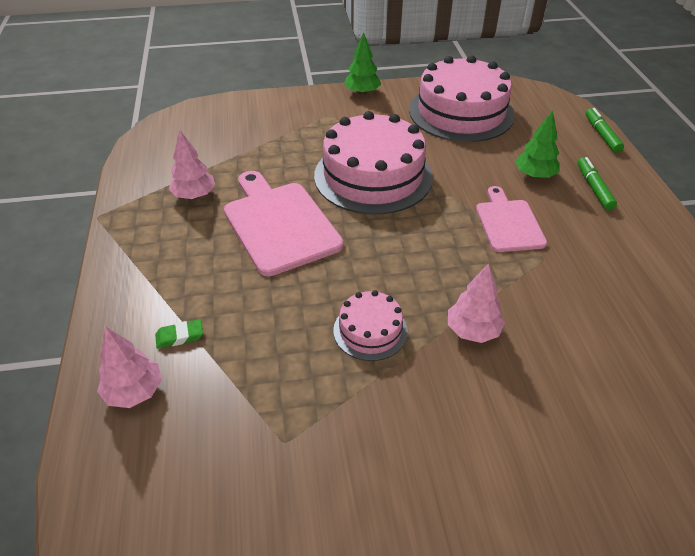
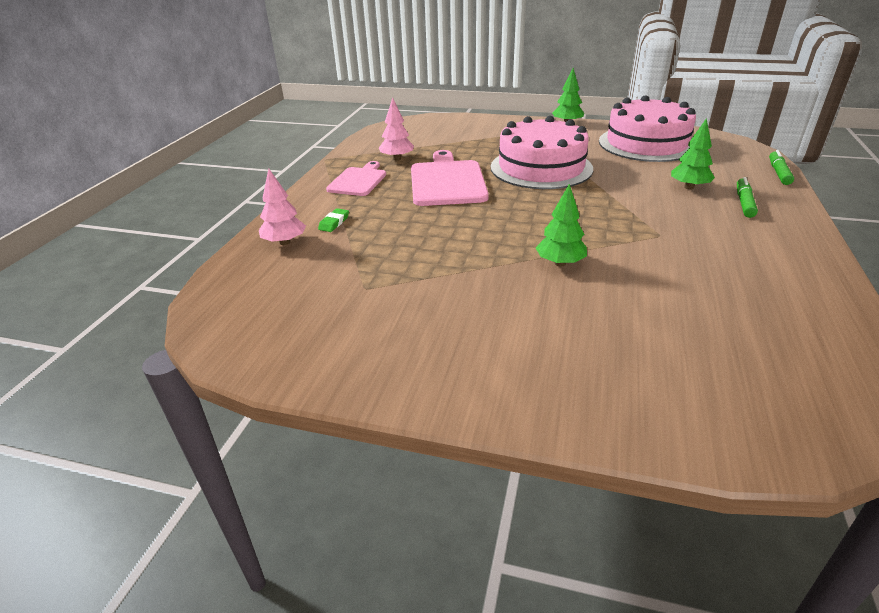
camera: 25 degrees right, 10 degrees down
(180, 336) = (334, 223): green eraser -> green eraser turned 75 degrees counterclockwise
(370, 330) = (474, 246): pink cake -> none
(472, 331) = (560, 263): pink tree -> green tree
(508, 223) = (641, 210): pink cutting board -> pink cutting board (358, 181)

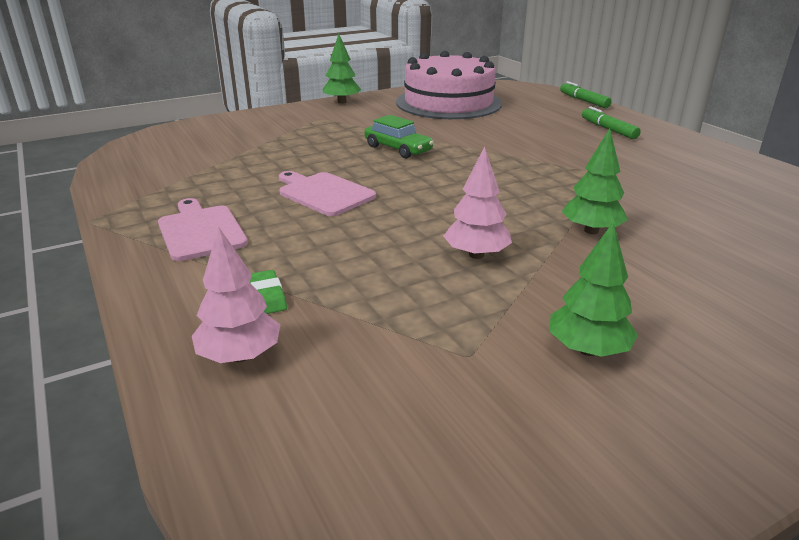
camera: 45 degrees left, 5 degrees down
(397, 158) = (207, 188): pink tree -> pink tree (476, 255)
(447, 181) = (324, 193): pink cutting board -> pink cutting board, size x0.62
(541, 168) = (398, 149): pink cake -> green car
(689, 187) = (550, 129): green tree -> green tree (588, 350)

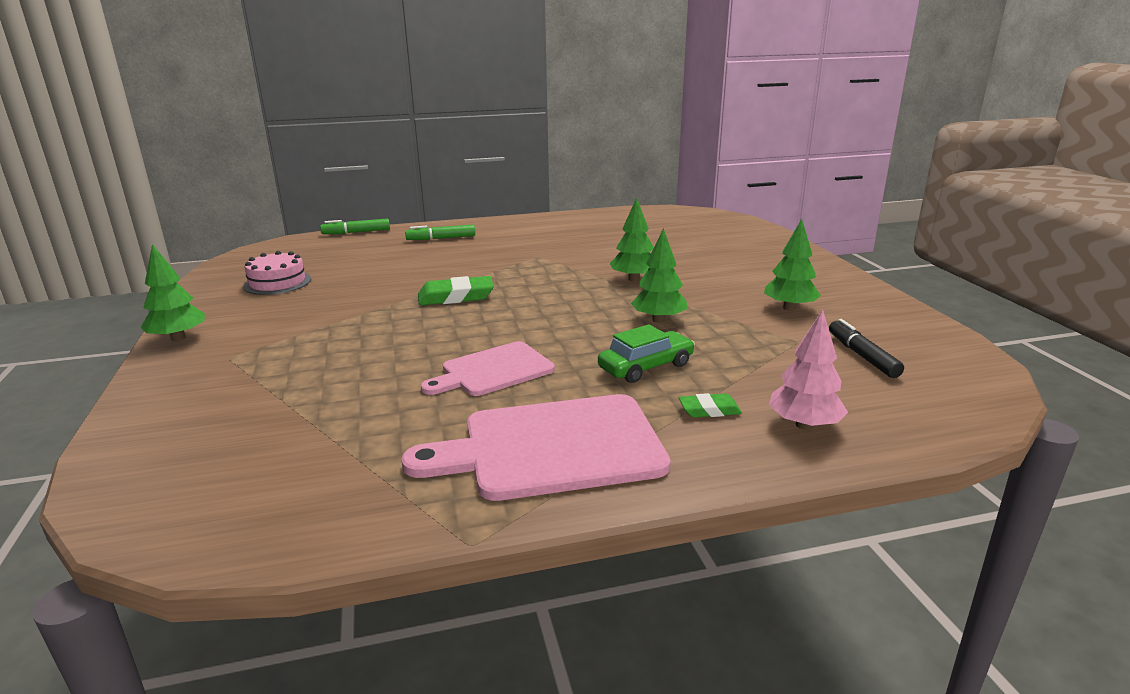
camera: 75 degrees left, 5 degrees down
(200, 231) = (552, 447): pink cutting board -> pink cutting board, size x1.60
(398, 149) = (399, 323): green car -> green car (646, 367)
(446, 415) = (862, 356): none -> black marker
(448, 103) = (277, 282): pink cake -> pink cake, size x0.49
(466, 158) = (456, 297): none -> green eraser
(476, 255) = (658, 320): pink tree -> green tree

